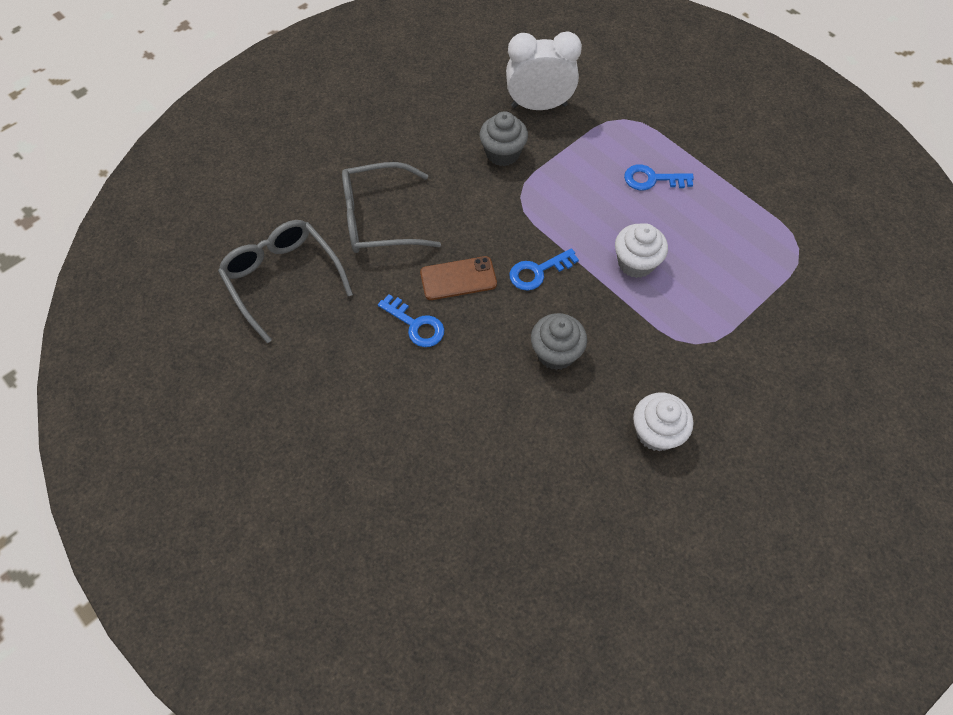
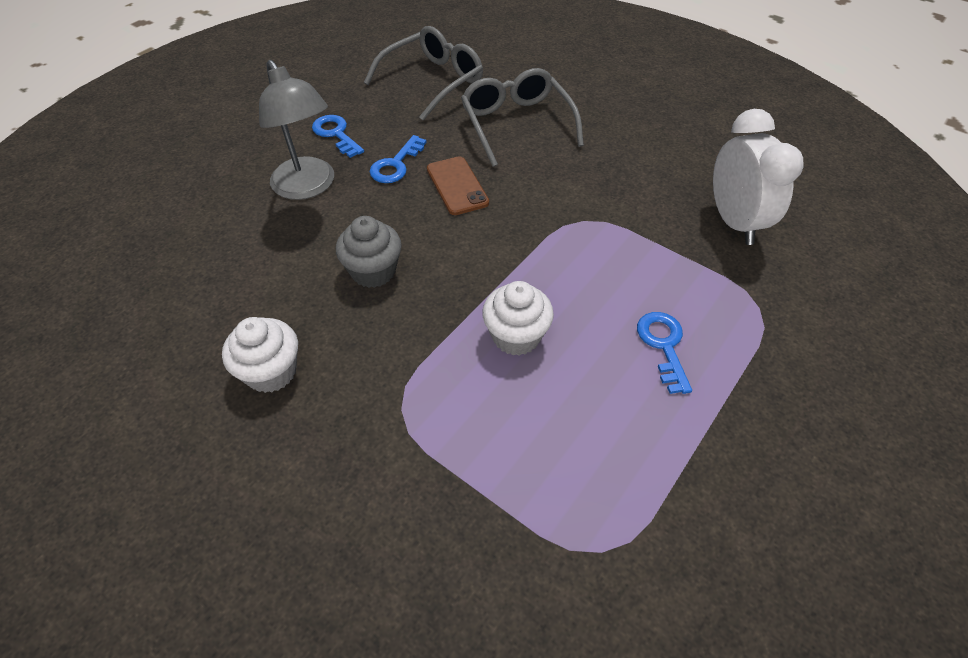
camera: 80 degrees right, 10 degrees down
(433, 403) = (308, 187): none -> grey lamp
(502, 153) = (641, 199): grey cupcake -> none
(538, 271) = (480, 246): blue key -> blue key (336, 134)

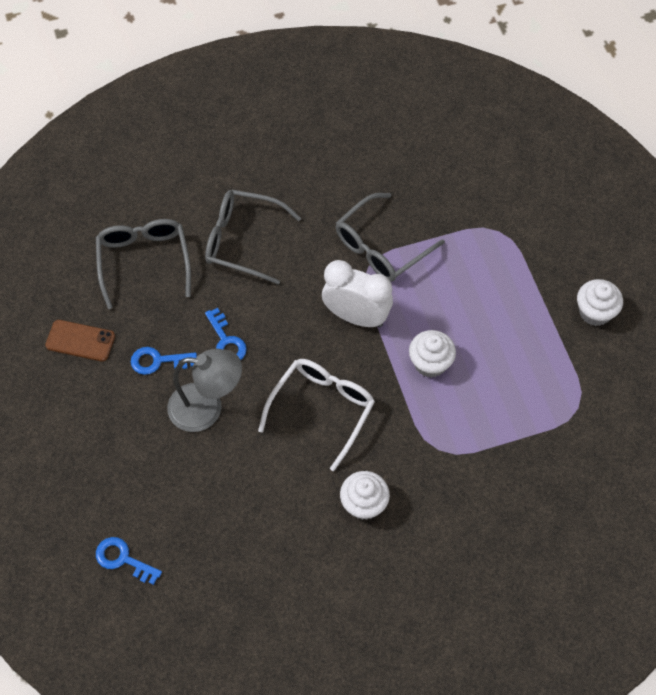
camera: 55 degrees left, 10 degrees up
(373, 271) = (322, 409): grey cupcake -> white glasses
(457, 186) = (279, 317): brown phone -> brown phone (80, 341)
(618, 218) = (381, 247): none -> grey glasses
(663, 346) = (489, 296): blue key -> blue key (123, 559)
(734, 222) = (431, 190): white clock -> white clock (356, 316)
(771, 483) = (595, 312): none -> white cupcake

